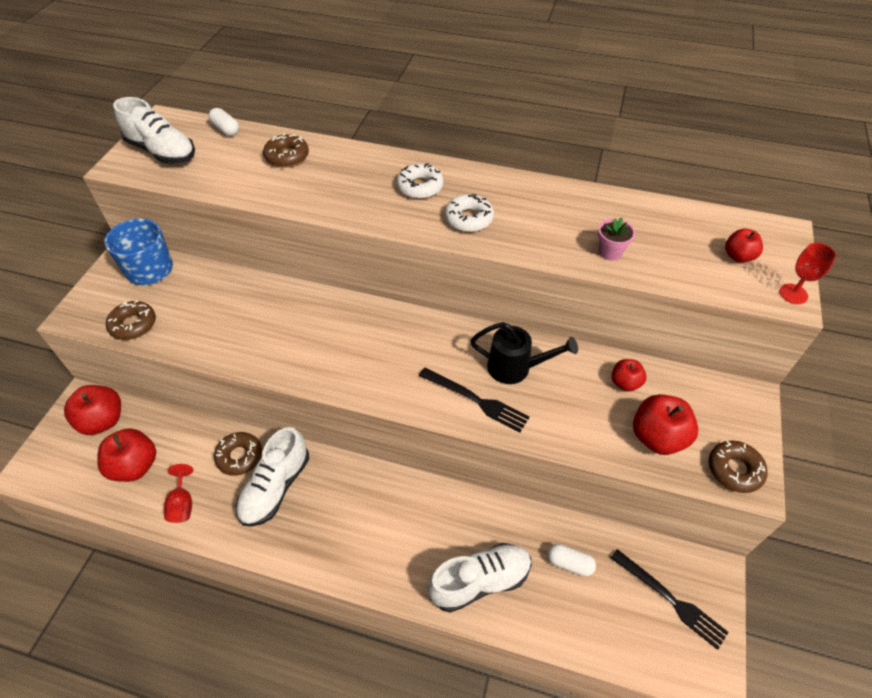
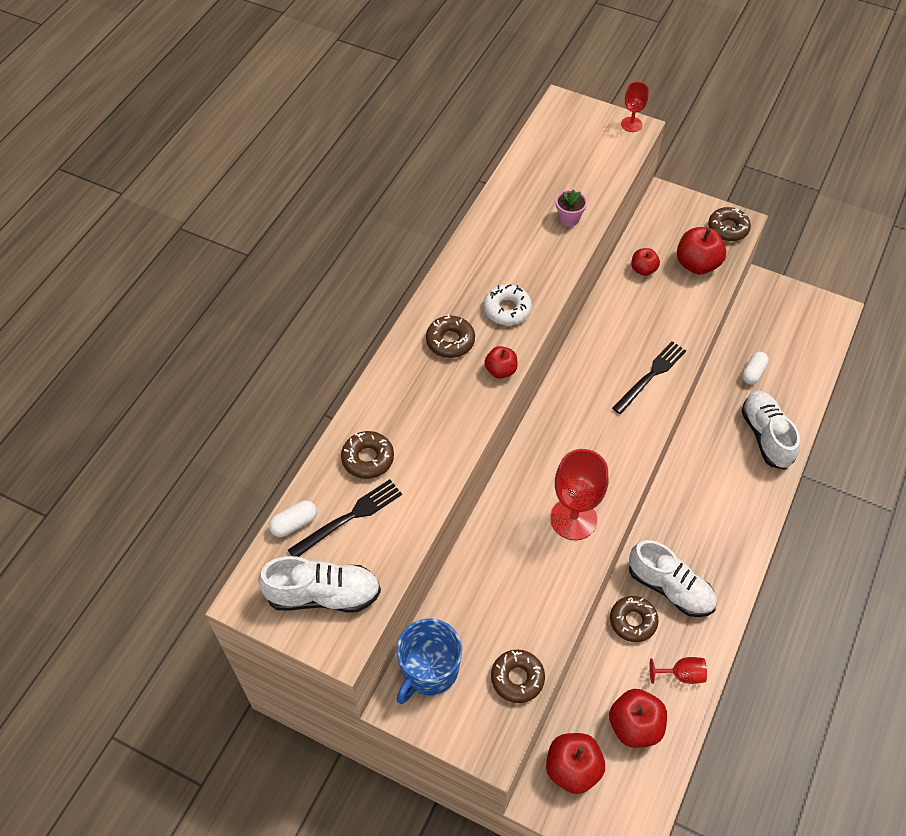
camera: 80 degrees left, 5 degrees up
(162, 152) = (323, 595): white shoe -> white shoe turned 45 degrees clockwise
(291, 349) = (573, 519): none -> red goblet
(420, 187) = (450, 341): white donut -> brown donut
(515, 368) = (619, 340): black watering can -> none
(670, 599) = (783, 317): black fork -> black fork (349, 518)
(738, 256) = (586, 141): red apple -> red apple (500, 370)

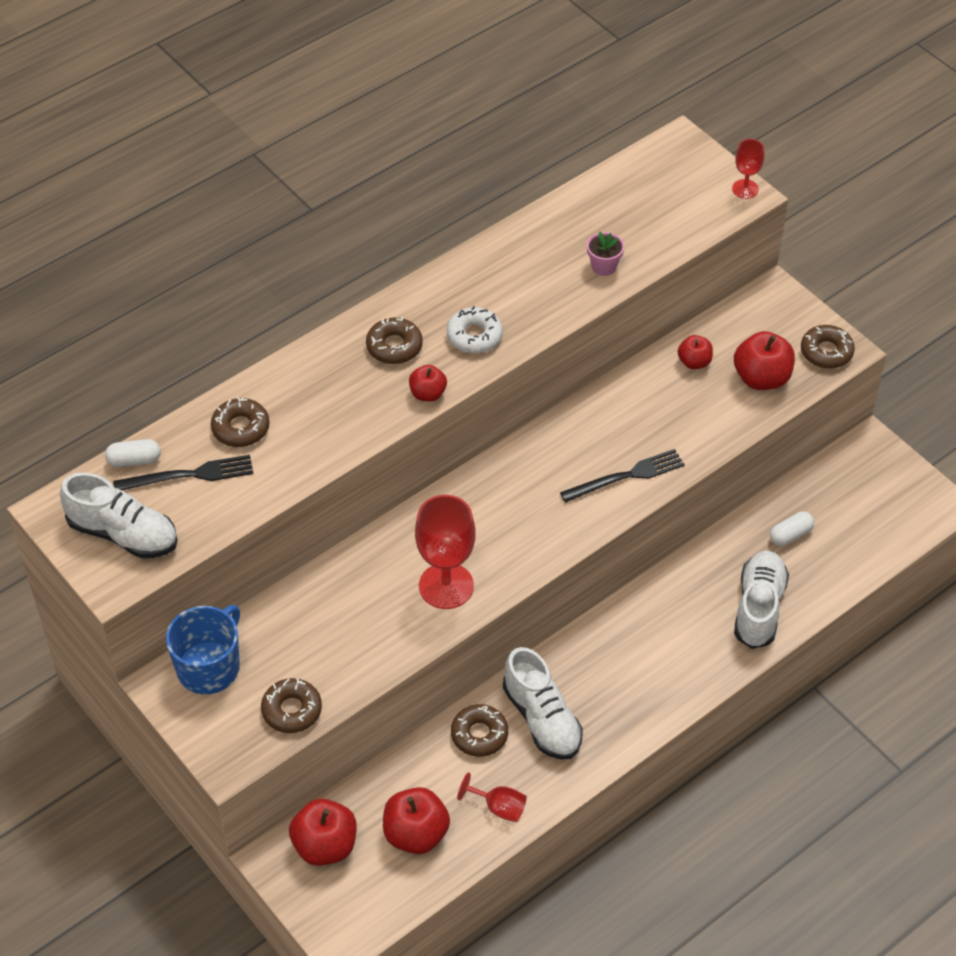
camera: 25 degrees right, 5 degrees down
(429, 670) = (209, 667): blue mug -> blue mug turned 150 degrees clockwise

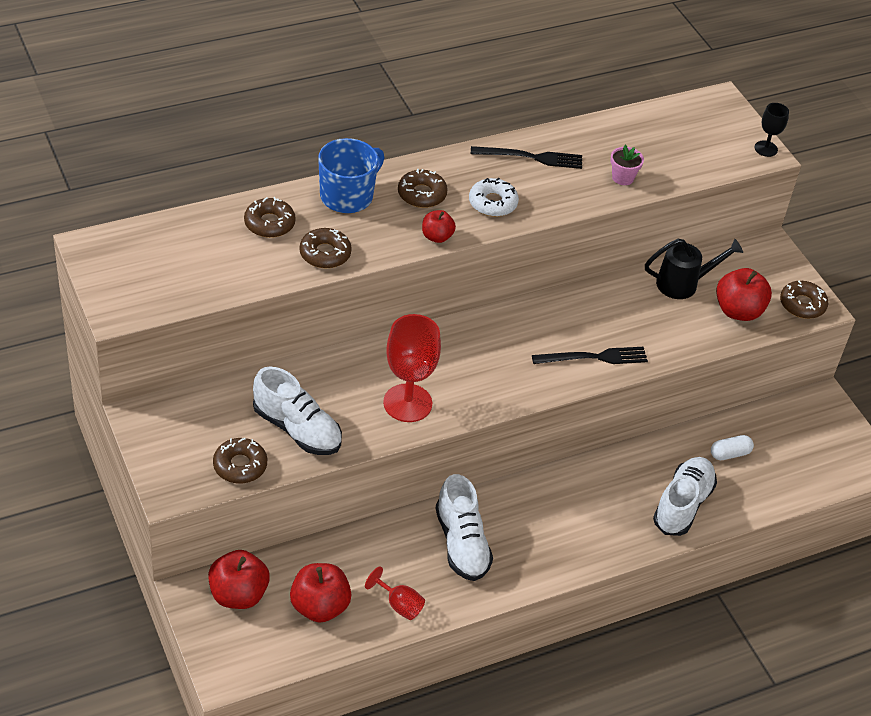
camera: 10 degrees right, 5 degrees down
(123, 534) = (141, 278): white shoe -> white shoe (297, 429)
(134, 460) = (172, 225): white capsule -> none
(189, 475) = (213, 248): black fork -> black fork (531, 157)
(209, 667) = (183, 413): blue mug -> blue mug (347, 196)
(479, 734) = (403, 541): brown donut -> brown donut (325, 254)
(694, 362) = (683, 284): red apple -> black watering can
(745, 189) = (766, 149): red goblet -> black goblet

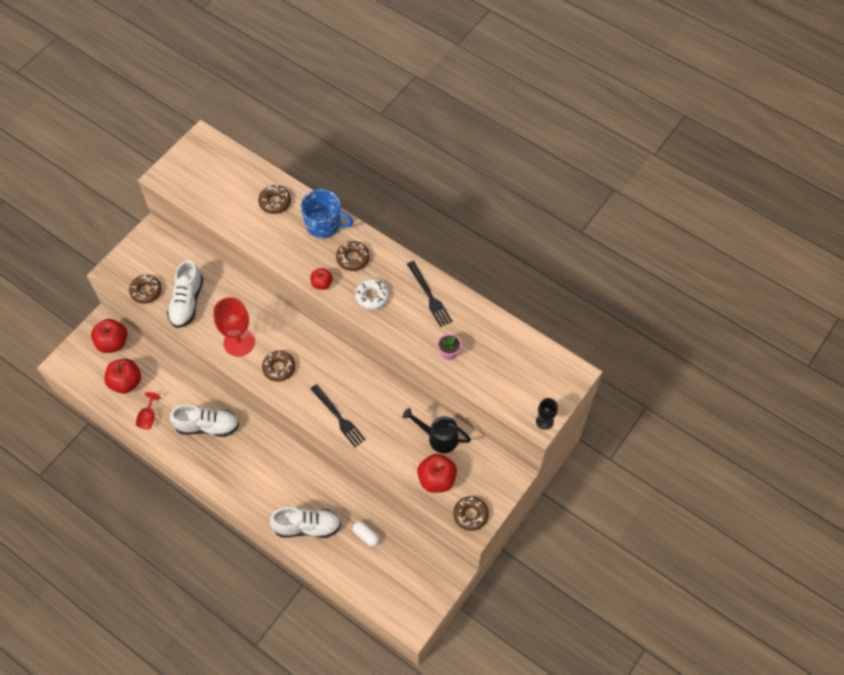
camera: 65 degrees right, 15 degrees up
(325, 254) = (269, 239): brown donut -> brown donut (279, 368)
(462, 543) = (207, 426): white shoe -> white shoe turned 135 degrees counterclockwise
(683, 284) = (438, 437): black watering can -> black watering can turned 150 degrees clockwise

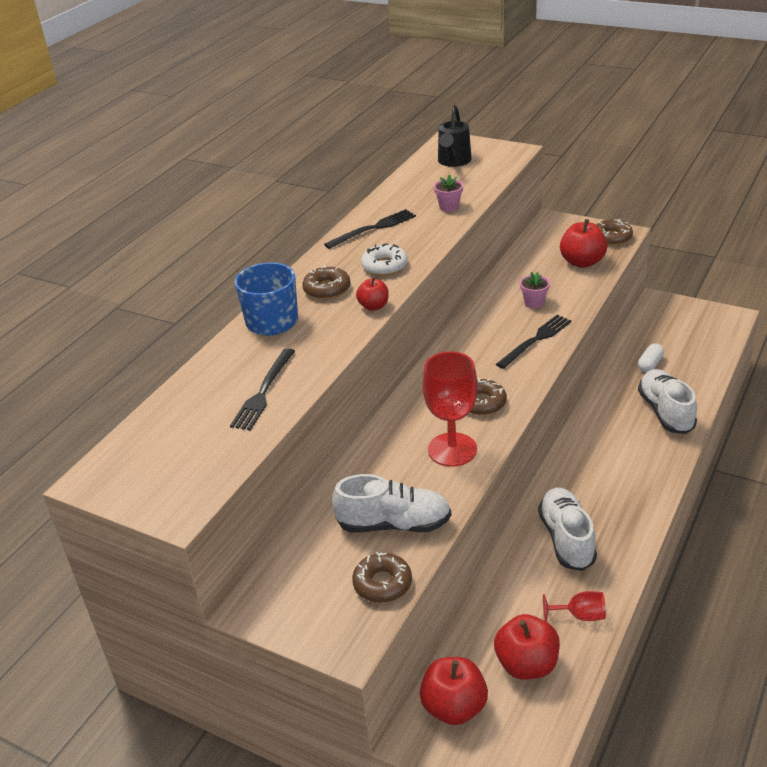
camera: 95 degrees left, 25 degrees down
(250, 217) = (263, 392): none -> black fork
(275, 202) = (233, 372): brown donut -> none
(387, 428) = (534, 303): none -> pink flower pot
(438, 437) = (530, 268): black watering can -> black watering can (453, 161)
(544, 421) = (511, 148): black goblet -> none

